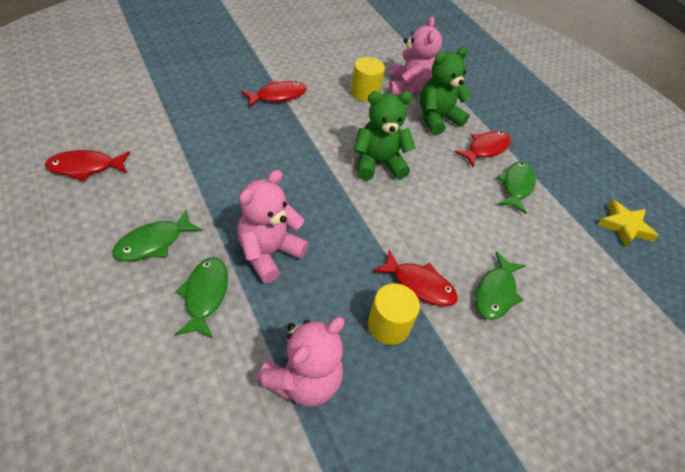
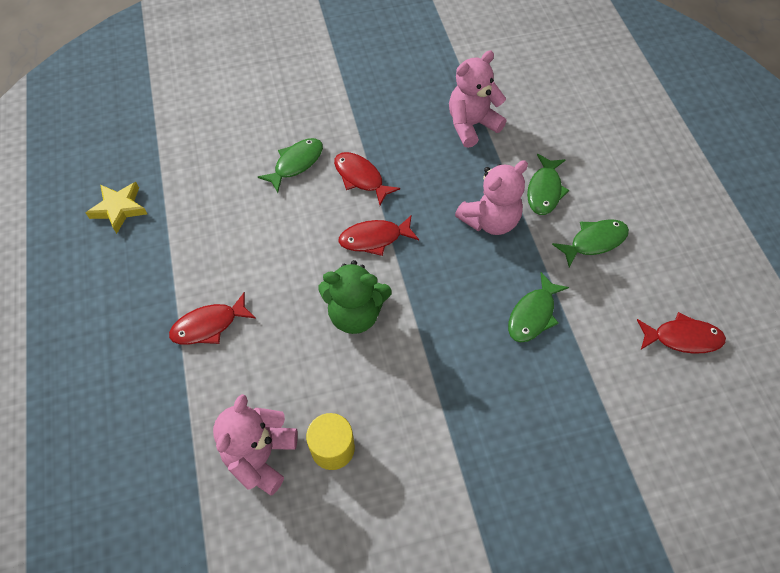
camera: 160 degrees left, 10 degrees up
(278, 96) = (462, 449): red fish -> red fish (374, 238)
(388, 326) = (399, 151): yellow cylinder -> none
(437, 118) = (247, 385): green teddy bear -> none
(516, 186) = (205, 268): green fish -> green fish (533, 314)

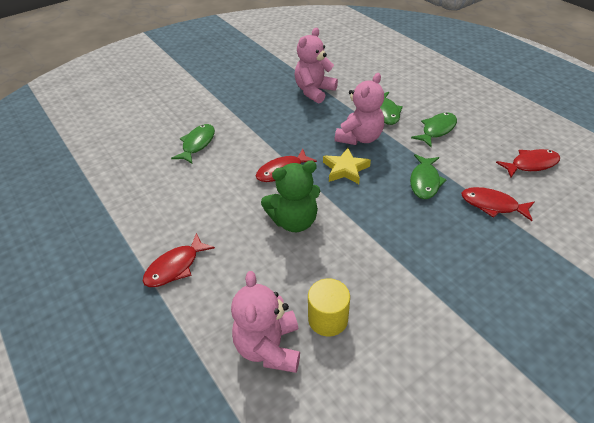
camera: 20 degrees left, 15 degrees down
(119, 208) = (59, 211): yellow star -> yellow star (345, 169)
(361, 178) = (252, 139): red fish -> red fish (492, 205)

